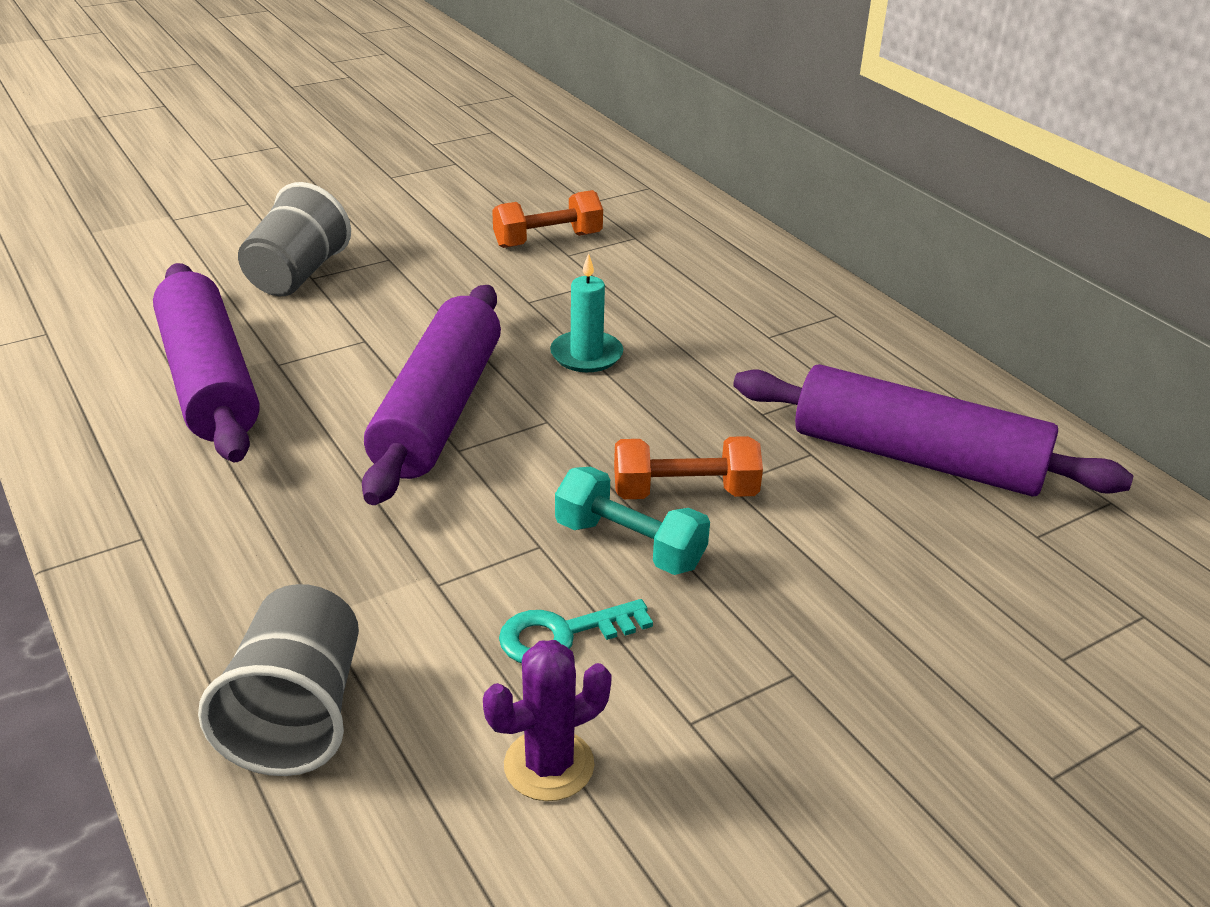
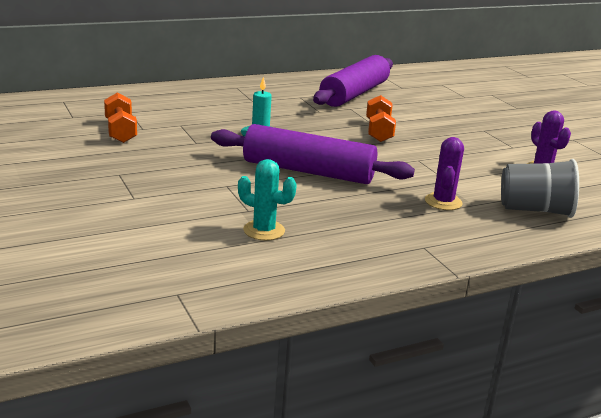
camera: 85 degrees left, 10 degrees down
(209, 380) = (264, 230): purple rolling pin -> turquoise cactus
(297, 275) = (128, 202): grey cup -> none
(327, 571) = (443, 202): none -> purple cactus
(563, 635) = (473, 161): turquoise key -> none
(629, 545) = (415, 144): turquoise dumbbell -> none

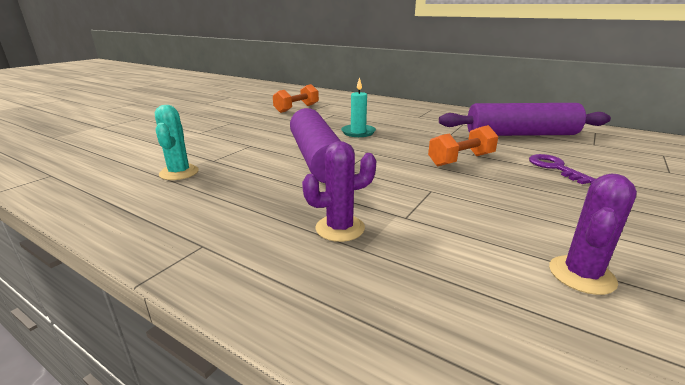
camera: 60 degrees right, 0 degrees up
(426, 116) = (555, 168): none -> purple key
(535, 210) = (415, 303): grey cup -> none

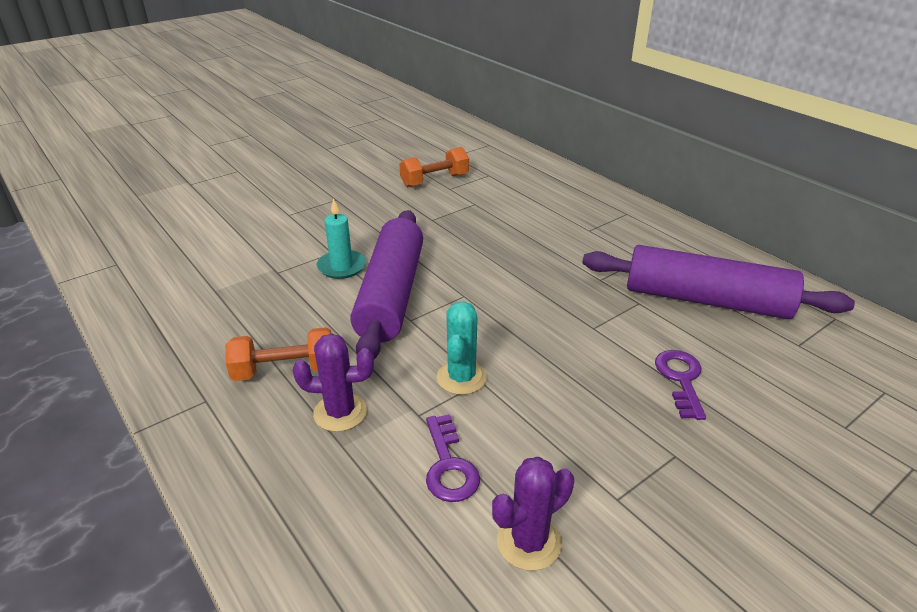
camera: 20 degrees right, 10 degrees up
(179, 173) = (233, 287): turquoise cactus -> turquoise cactus (461, 378)
(358, 132) = (478, 250): turquoise candle -> turquoise candle (341, 267)
(461, 160) = (566, 336): orange dumbbell -> orange dumbbell (285, 370)
(463, 242) = (449, 465): none -> purple key

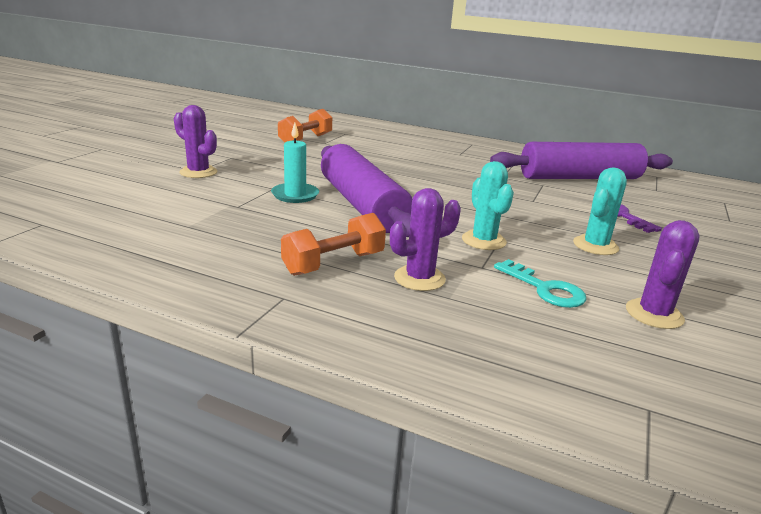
camera: 30 degrees left, 10 degrees down
(287, 217) = (198, 172): none -> purple cactus
(449, 465) = (545, 289): purple key -> turquoise key
(585, 420) = (595, 246): none -> turquoise cactus

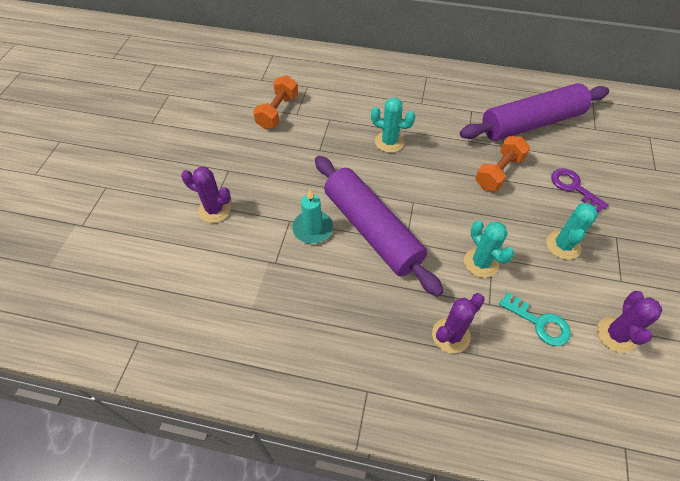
camera: 10 degrees left, 30 degrees up
(334, 264) = (384, 333): orange dumbbell -> orange dumbbell (499, 172)
(412, 166) = (389, 142): none -> turquoise cactus

